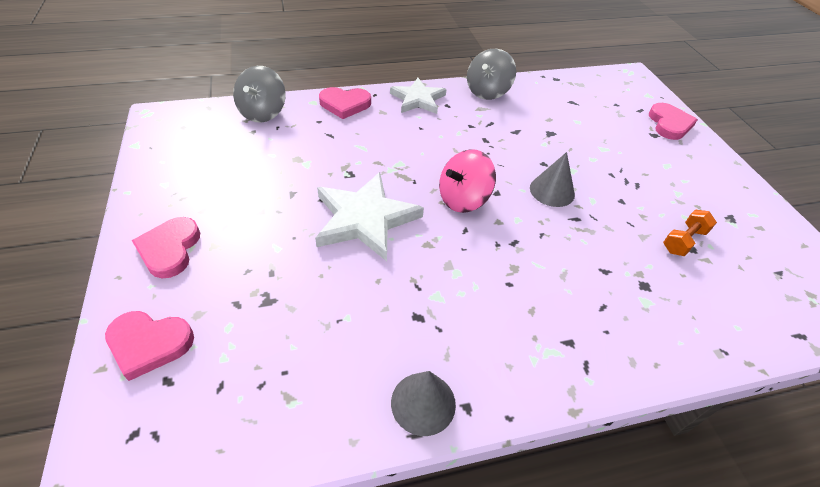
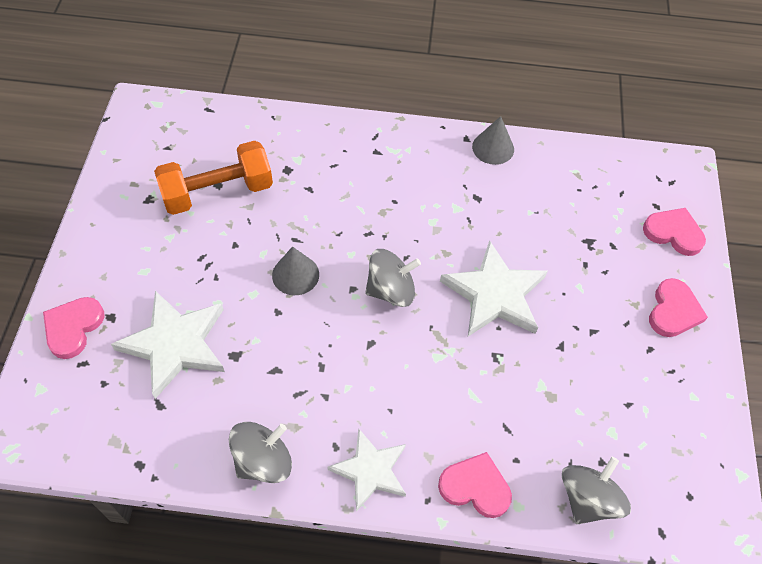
camera: 160 degrees left, 10 degrees up
(463, 199) = (391, 290): pink spinning top -> grey spinning top
(595, 130) = (175, 344): none -> white star
(683, 241) = (218, 192): orange dumbbell -> orange dumbbell, size x2.03

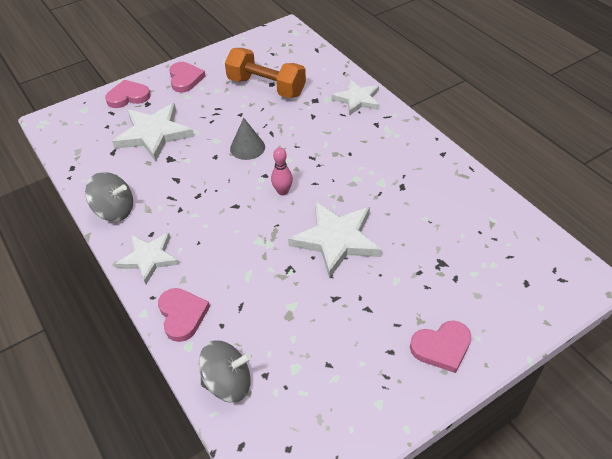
camera: 55 degrees right, 10 degrees down
(326, 138) = (357, 99): none -> white star
(391, 290) = (282, 191): grey spinning top -> pink bowling pin
(493, 148) = (453, 169): grey cone -> none
(673, 233) = (514, 307): pink heart -> pink heart (185, 79)

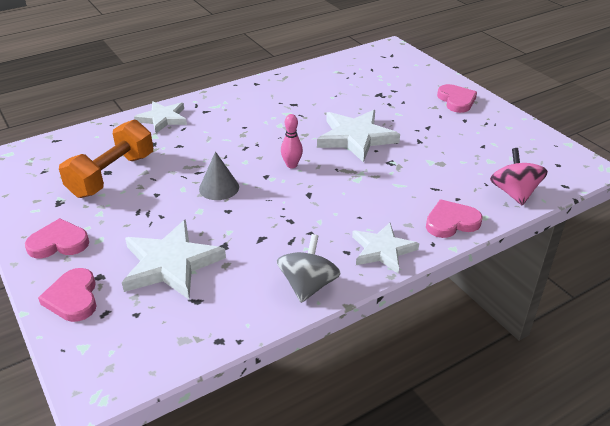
camera: 90 degrees left, 10 degrees down
(228, 383) = (514, 193): grey spinning top -> pink spinning top

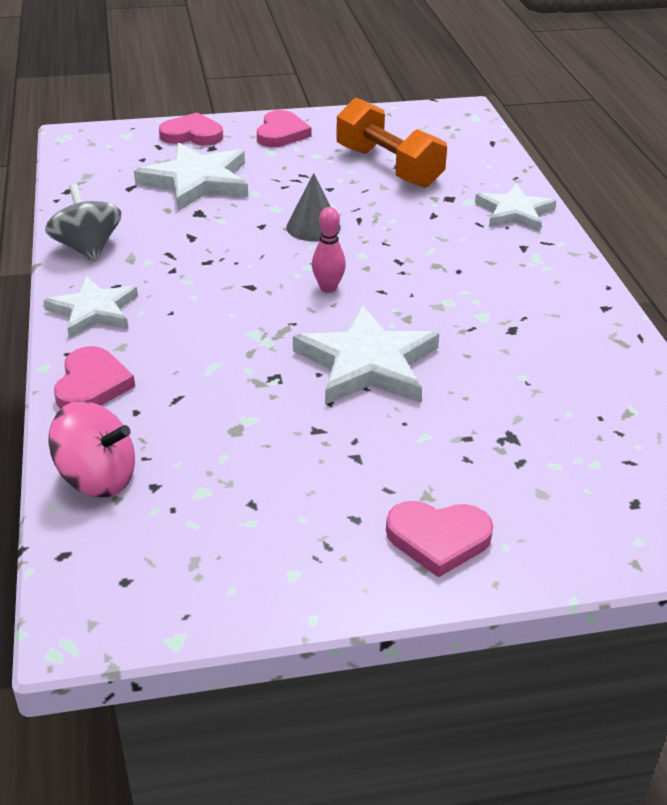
camera: 110 degrees right, 0 degrees up
(308, 285) = (87, 248): grey spinning top -> grey spinning top turned 150 degrees counterclockwise

